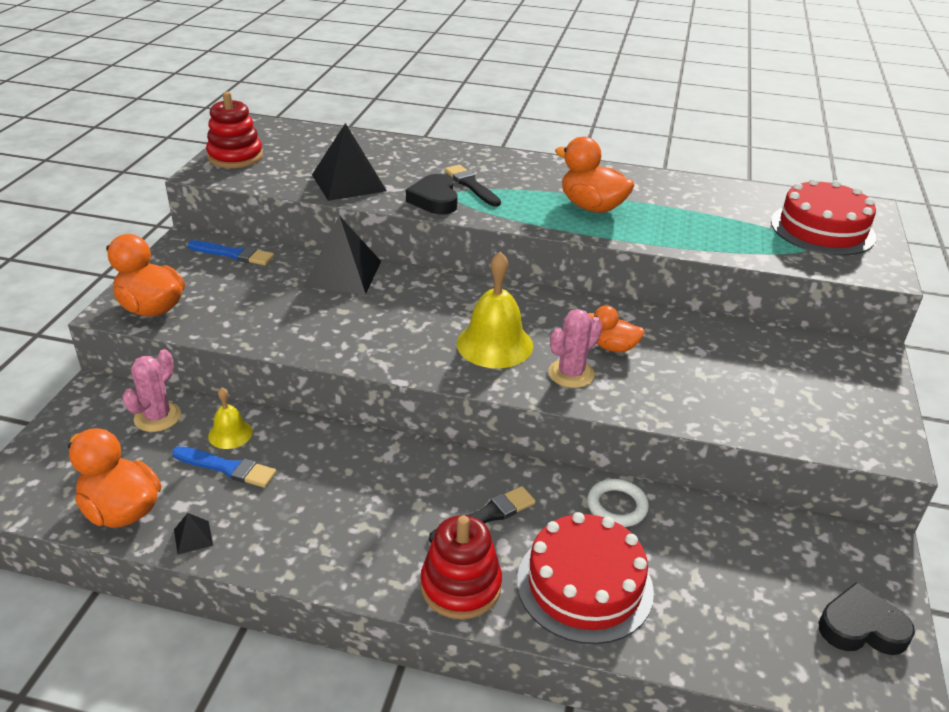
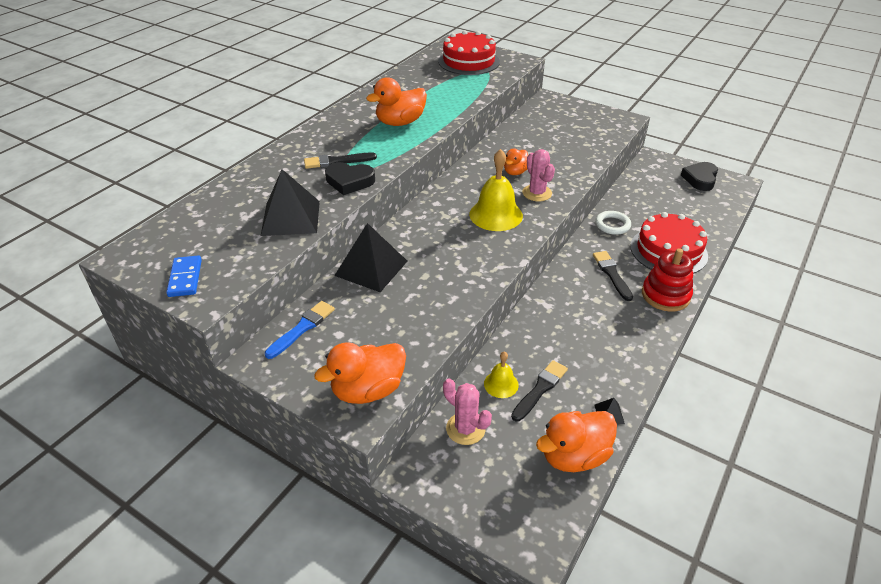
camera: 70 degrees left, 5 degrees up
(227, 468) = (540, 389): blue brush -> black brush
(235, 157) = (185, 278): red stacking toy -> blue domino

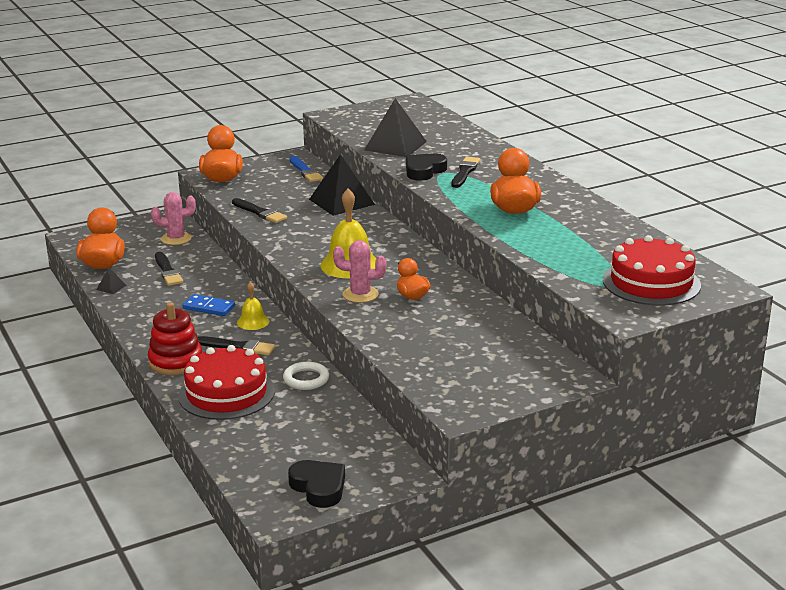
camera: 120 degrees right, 15 degrees down
(185, 278) = (363, 112): blue domino -> blue domino (209, 307)
(438, 311) = (260, 212): none -> black brush
(501, 384) = (193, 260): yellow bell -> yellow bell (253, 322)

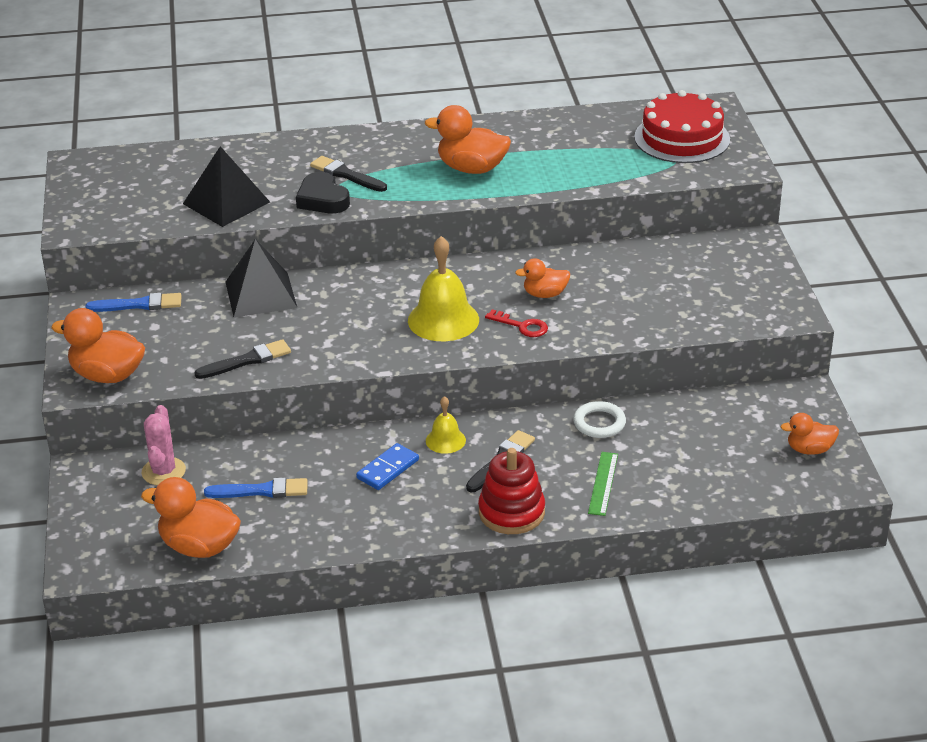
camera: 70 degrees left, 10 degrees up
(111, 287) = (276, 546): black pyramid -> none
(167, 271) = (261, 491): black brush -> blue brush
(226, 393) = (603, 483): red cake -> green ruler
(319, 487) = (809, 449): black heart -> orange duck
(360, 294) = (522, 326): pink cactus -> red key

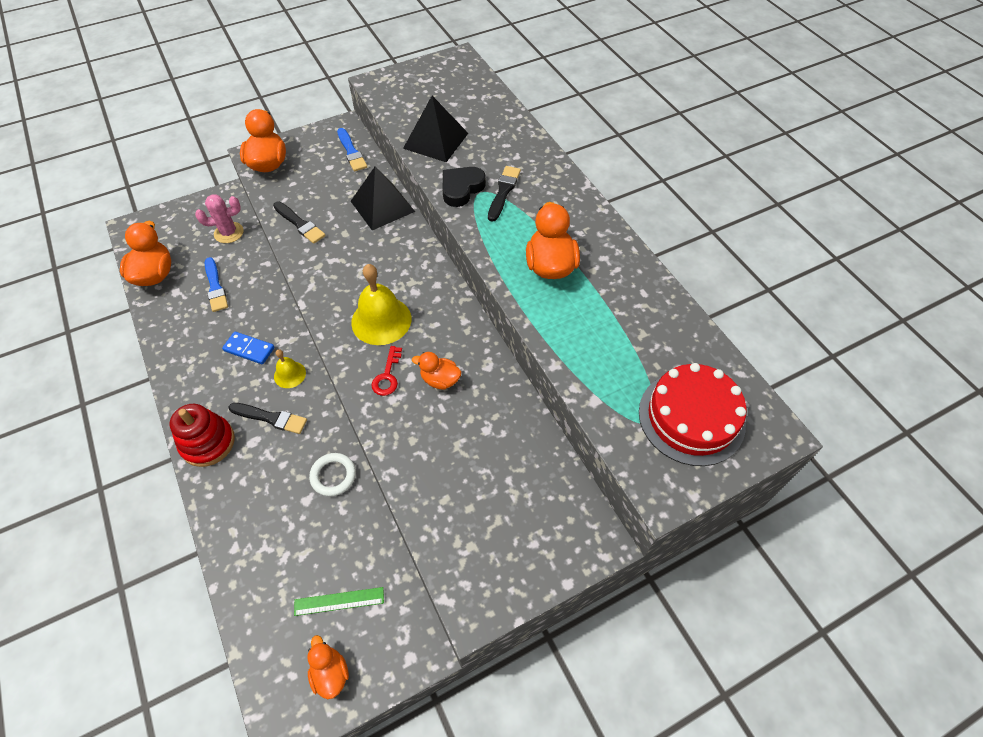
camera: 70 degrees right, 20 degrees up
(545, 294) = (440, 380): orange duck -> orange duck turned 45 degrees counterclockwise
(603, 483) = (252, 499): green ruler -> green ruler (339, 601)

